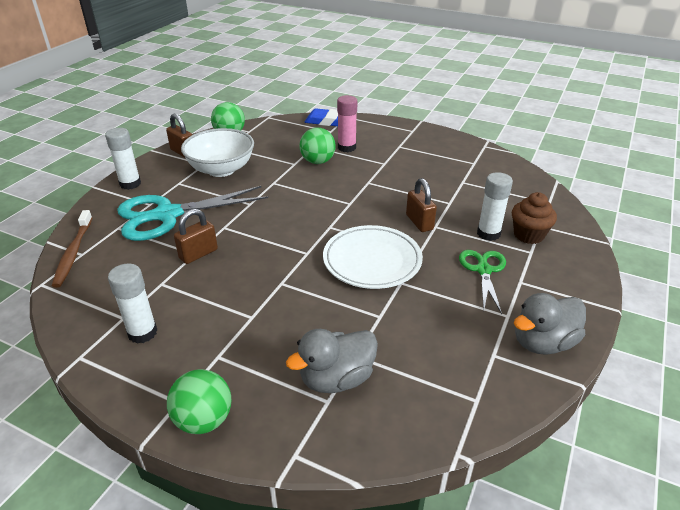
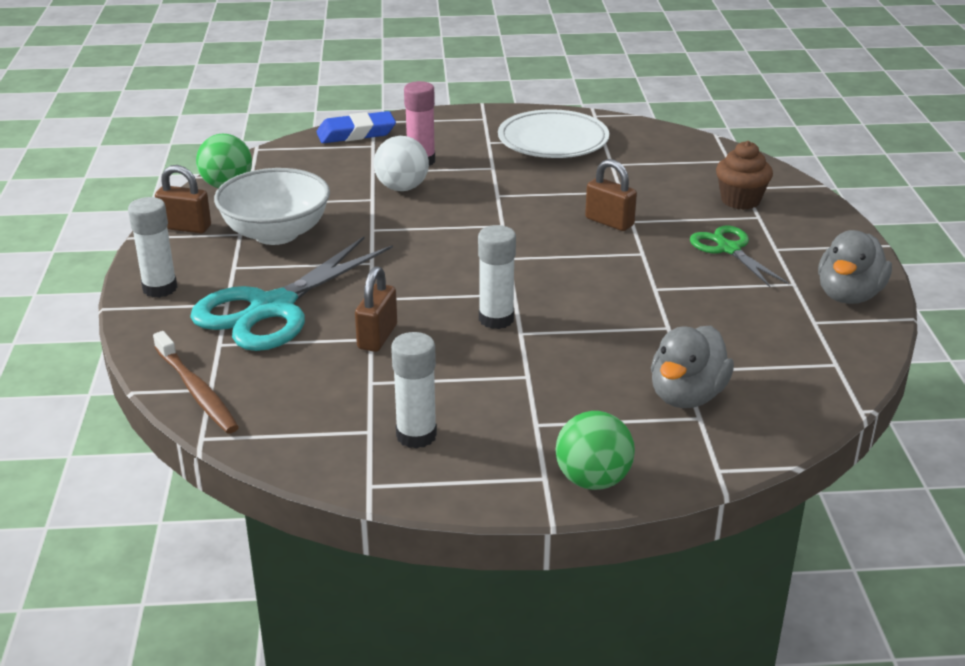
camera: 30 degrees left, 5 degrees down
(318, 161) = (402, 188): green ball -> white ball
(372, 261) = (600, 277): white plate -> white plate (553, 141)
(488, 233) = (697, 211): white glue stick -> white glue stick (496, 319)

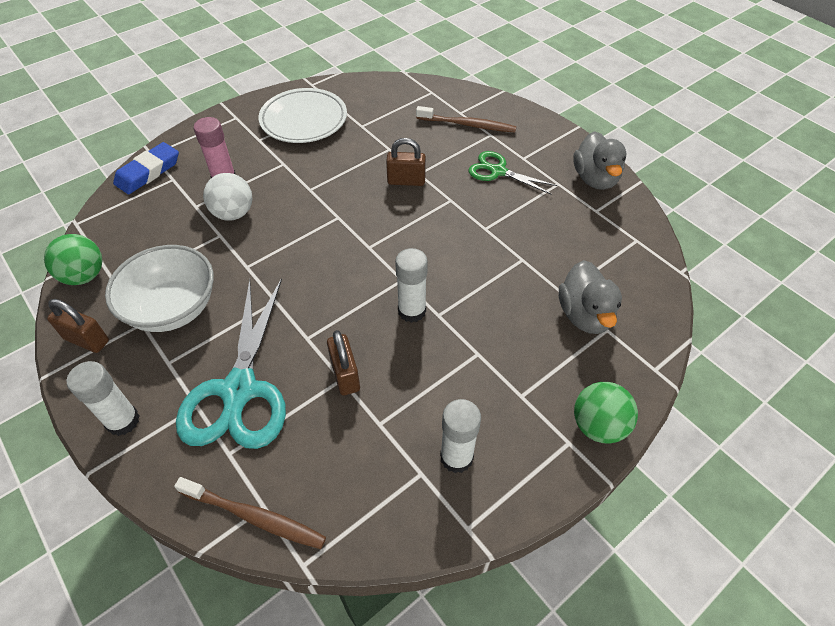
camera: 35 degrees left, 20 degrees up
(185, 227) = (87, 340): brown padlock -> brown padlock turned 45 degrees clockwise
(740, 200) = (468, 125): brown cupcake -> brown toothbrush

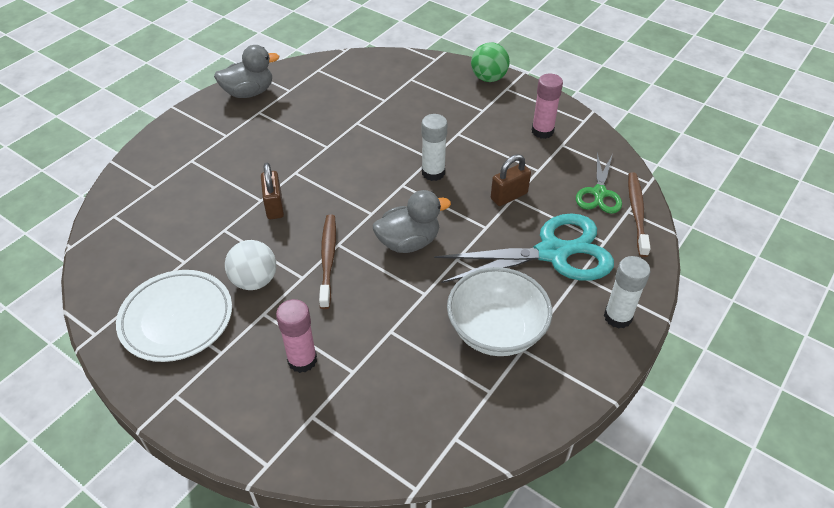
camera: 105 degrees left, 5 degrees down
(84, 276) = (488, 432): green ball -> none
(87, 340) = (560, 385): brown padlock -> none
(148, 172) = (304, 450): blue eraser -> none
(233, 213) = (356, 330): white ball -> white ball (254, 281)
(456, 457) = (542, 131): white glue stick -> pink glue stick
(468, 125) = (176, 177): brown toothbrush -> brown toothbrush (328, 259)
(498, 171) = (249, 148): green scissors -> green scissors (599, 193)
(585, 315) = (402, 88): grey duck -> grey duck (408, 242)

